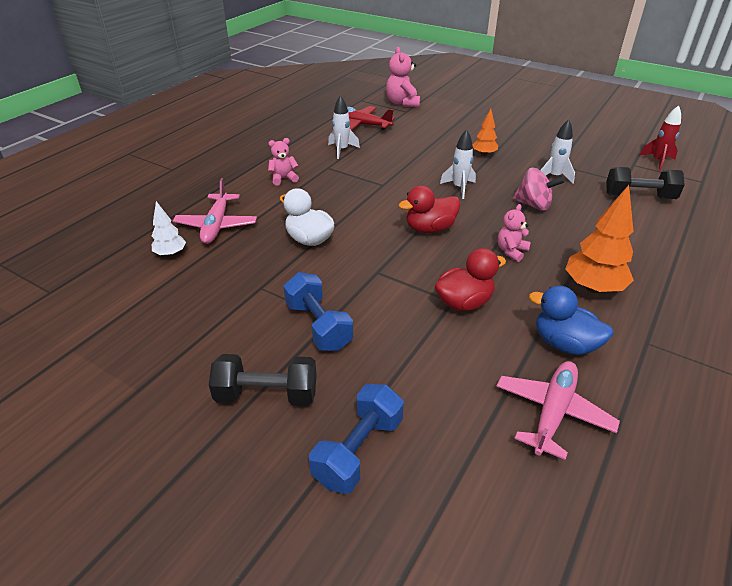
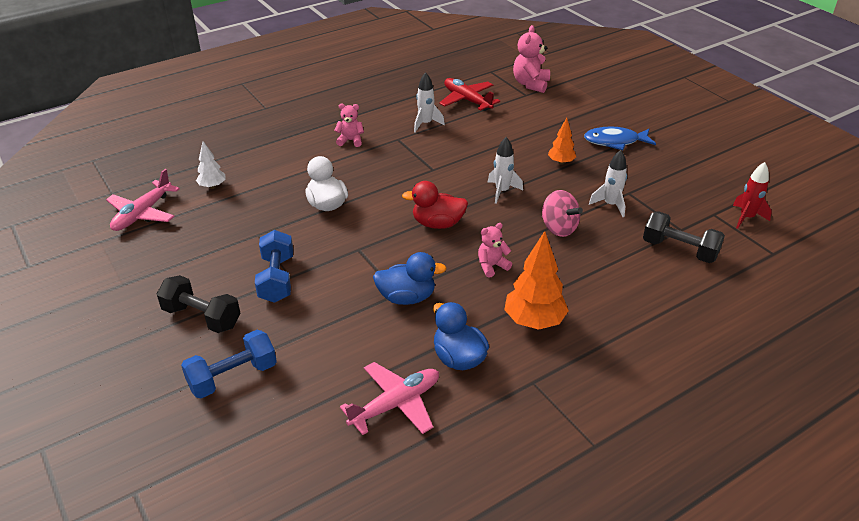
camera: 25 degrees right, 0 degrees up
(216, 225) = (263, 171): pink plane -> pink plane (142, 214)
(464, 302) = (407, 297): red duck -> blue duck
(509, 130) = (615, 141): none -> blue fish

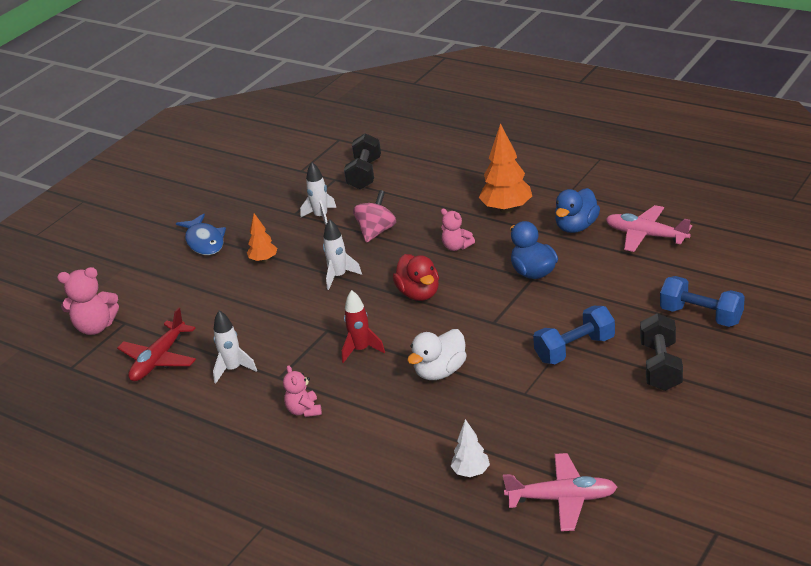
camera: 110 degrees left, 5 degrees down
(746, 218) = (296, 157): red rocket -> red rocket (361, 350)

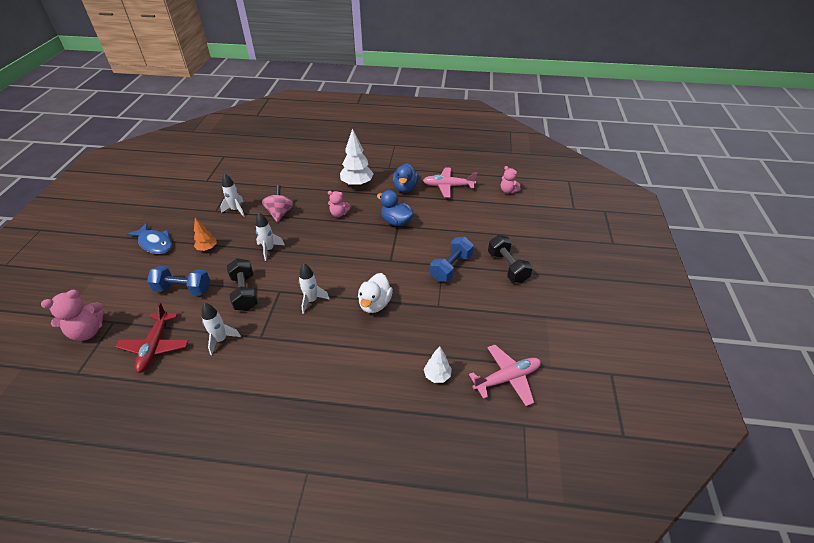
camera: 30 degrees left, 10 degrees up
(304, 410) = (292, 359): pink teddy bear -> pink teddy bear (508, 191)
(361, 350) = (311, 300): red rocket -> white rocket
(364, 174) = (252, 176): black dumbbell -> black dumbbell (245, 293)
(419, 293) = (331, 250): red duck -> none
(506, 209) = (357, 184): orange tree -> white tree
(701, 316) = (509, 229): blue dumbbell -> blue dumbbell (183, 289)

